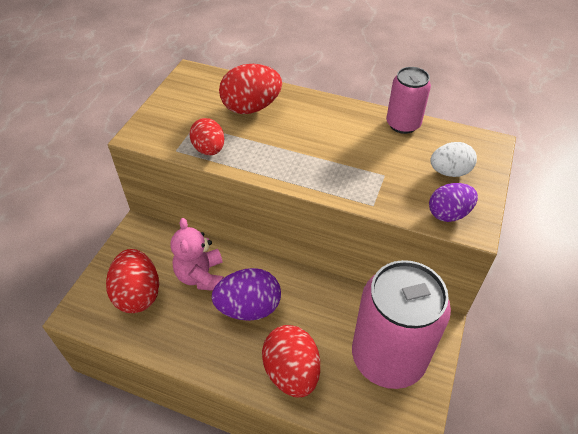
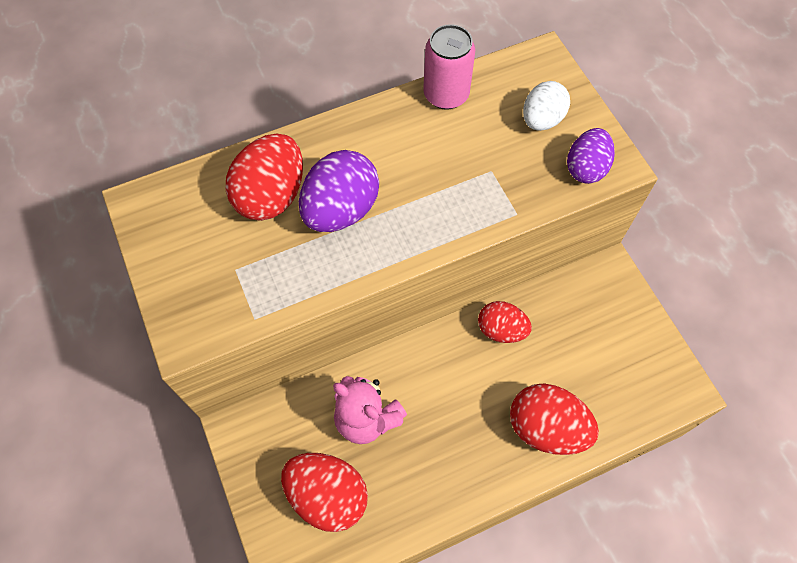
camera: 45 degrees left, 15 degrees up
(209, 149) = (290, 286): red egg -> red egg (501, 330)
(249, 308) = (446, 406): purple egg -> purple egg (341, 210)
(388, 357) = (604, 339): pink can -> none

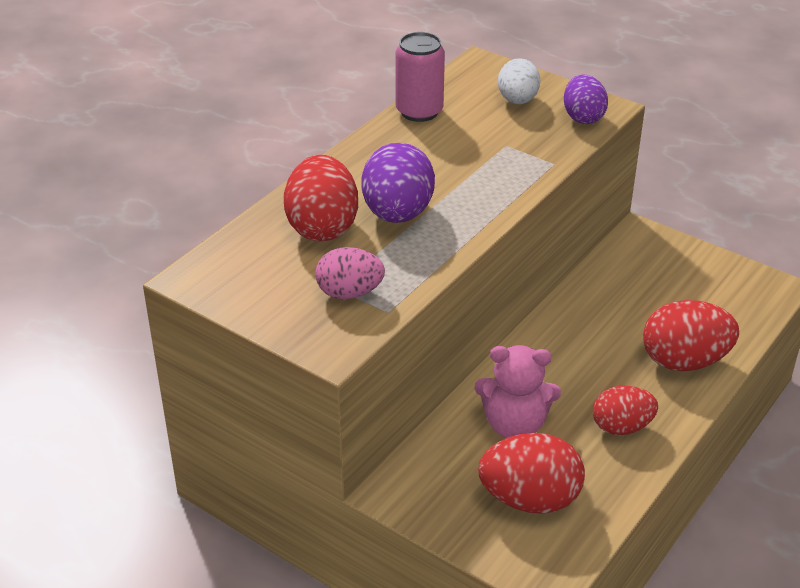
camera: 30 degrees left, 25 degrees down
(240, 282) = (349, 293): none -> pink egg
(501, 330) = (582, 310): red egg -> red egg (621, 427)

